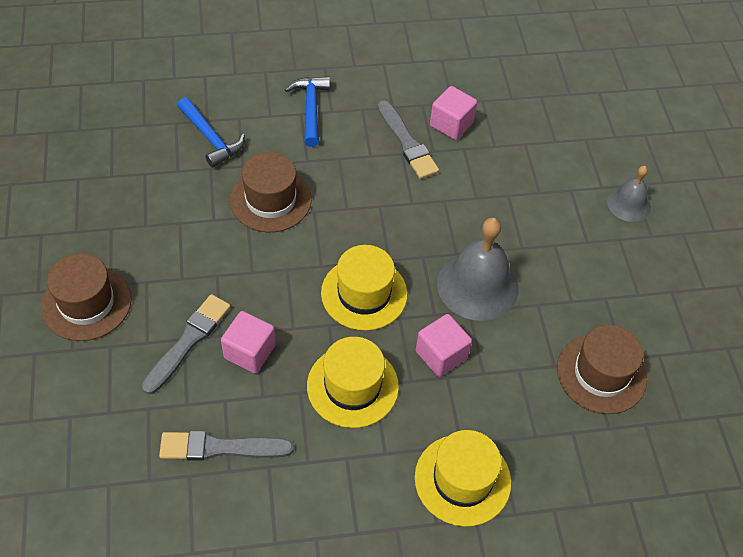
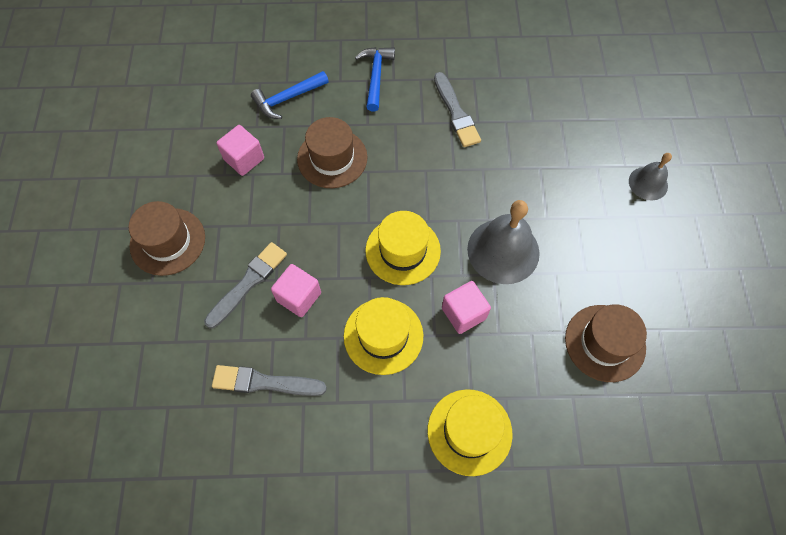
camera: 10 degrees right, 10 degrees up
(211, 138) = (287, 98): blue hammer -> blue hammer turned 90 degrees clockwise
(451, 124) = (497, 98): pink cube -> pink cube (244, 159)

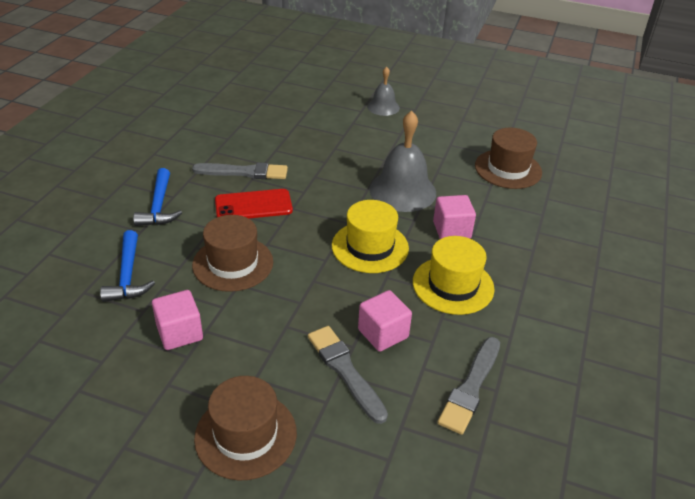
camera: 70 degrees left, 25 degrees down
(376, 76) = (159, 206): blue hammer -> blue hammer turned 120 degrees counterclockwise
(412, 140) = (253, 205): none -> red phone
(469, 431) = (562, 260): yellow hat -> none

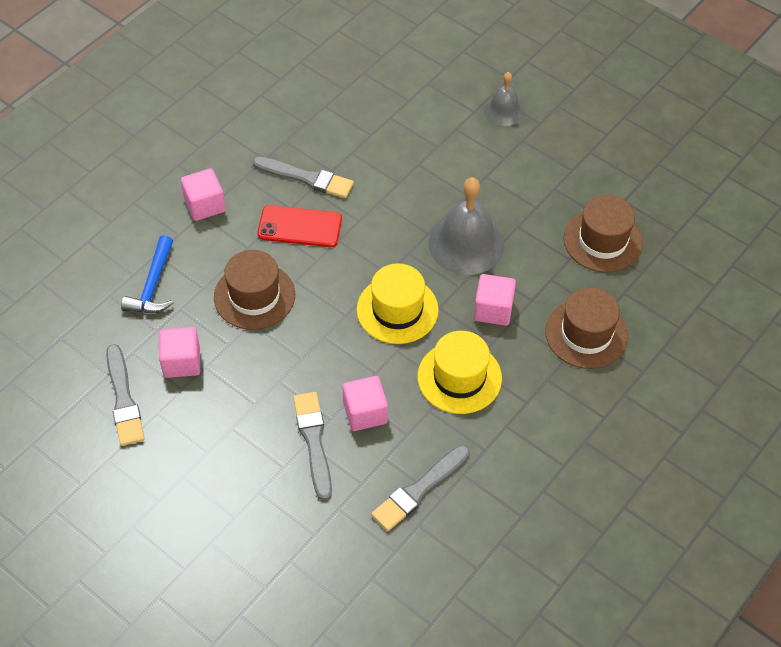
camera: 20 degrees right, 15 degrees up
(127, 381) = (123, 399): none -> grey brush
(159, 206) = (205, 205): blue hammer -> pink cube
(246, 435) = (206, 478): brown hat -> brown hat (586, 334)

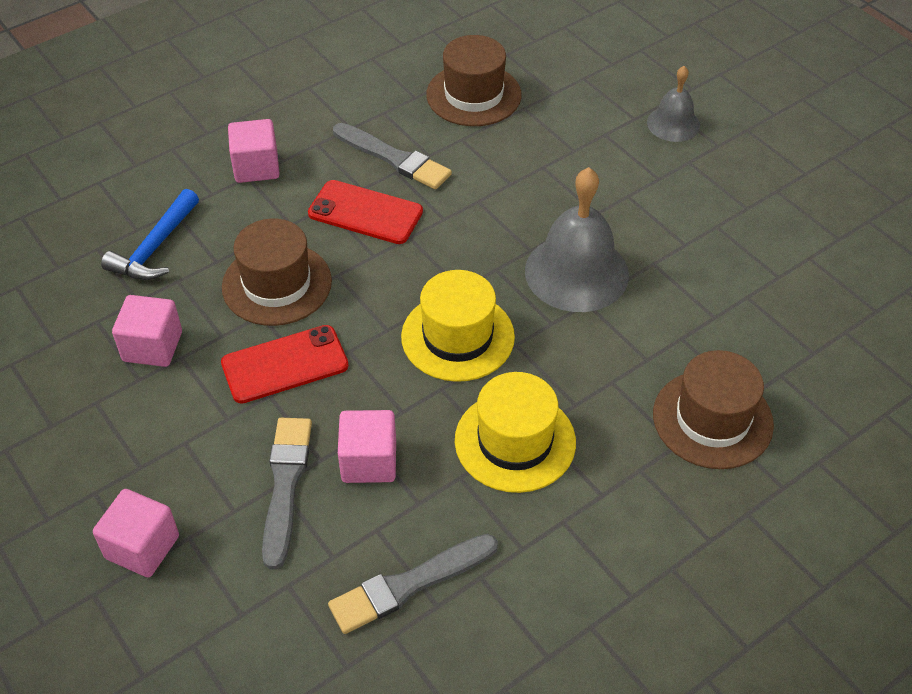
camera: 15 degrees right, 5 degrees down
(123, 399) = (60, 378): grey brush -> none
(282, 355) = (285, 364): none -> red phone
(493, 310) = (589, 362): pink cube -> pink cube (142, 547)
(602, 241) = (767, 302): brown hat -> brown hat (473, 95)

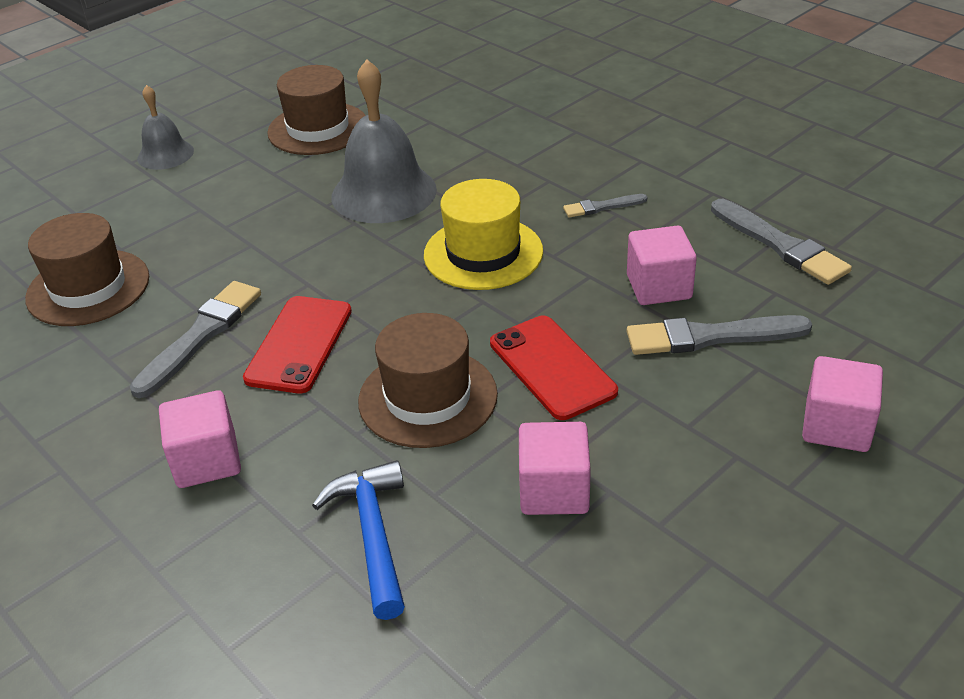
camera: 95 degrees left, 10 degrees down
(155, 247) = (373, 535): blue hammer -> blue hammer turned 120 degrees counterclockwise
(515, 441) = (602, 207): yellow hat -> grey brush
(712, 419) = (544, 117): brown hat -> brown hat (318, 129)

